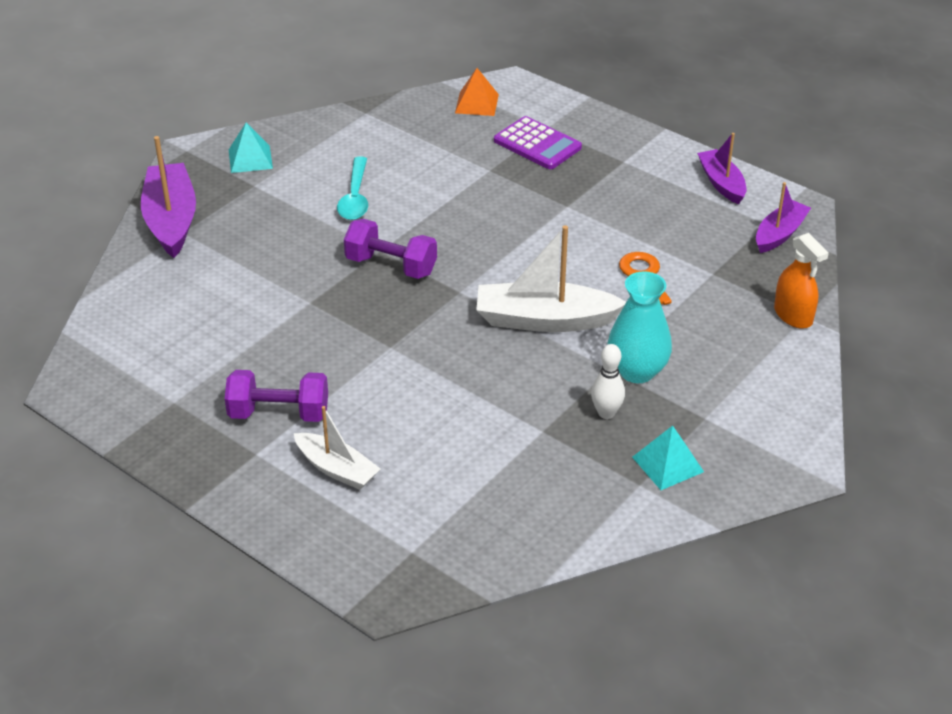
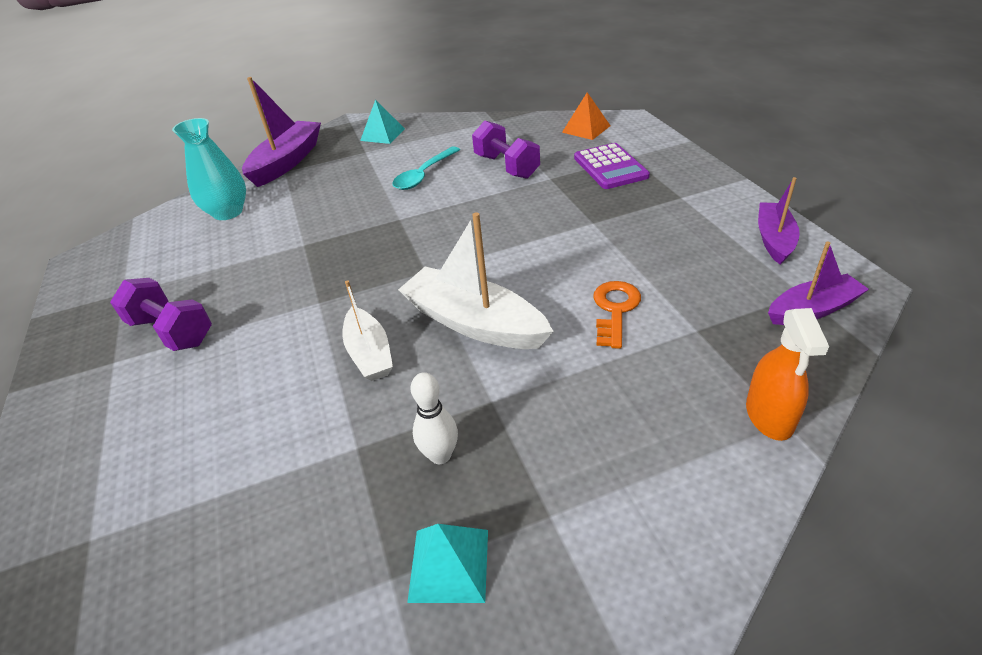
camera: 35 degrees right, 0 degrees up
(337, 469) = (146, 406): white boat -> white boat (369, 353)
(391, 266) = (394, 233): purple dumbbell -> purple dumbbell (506, 166)
(637, 371) = (519, 416): turquoise vase -> turquoise vase (228, 212)

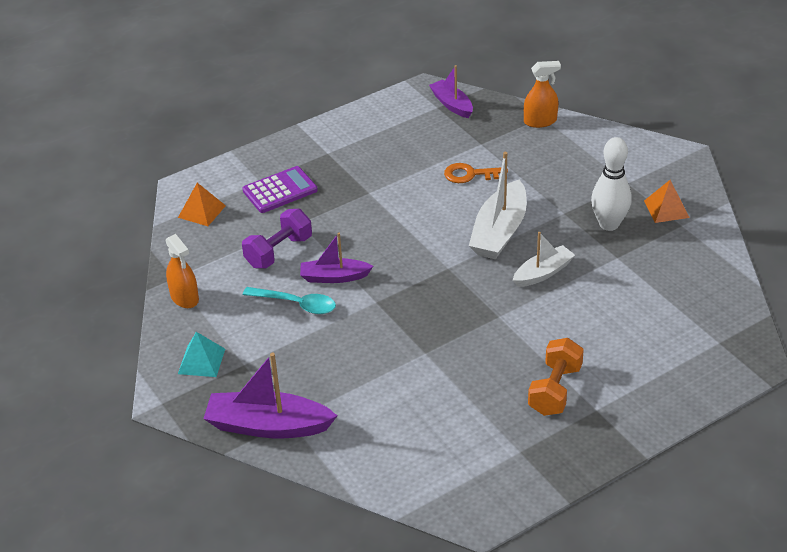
camera: 105 degrees left, 0 degrees up
(172, 331) = (555, 390): purple dumbbell -> orange dumbbell
(228, 212) = (379, 433): turquoise vase -> none
(440, 455) = (609, 224): white bowling pin -> white bowling pin, size x1.64
(449, 564) = (666, 209): turquoise pyramid -> orange pyramid
(465, 125) = (184, 298): none -> orange spray bottle
(774, 239) = (380, 114): purple boat -> purple boat (334, 277)

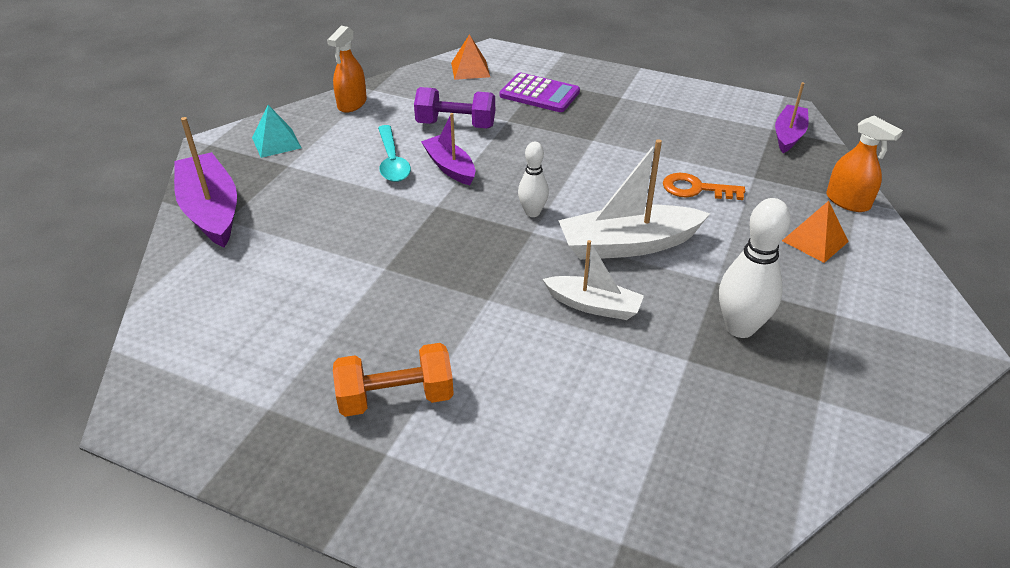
camera: 55 degrees right, 0 degrees up
(427, 259) = (532, 212): none -> white bowling pin
(470, 174) = (696, 189): orange key -> orange key turned 45 degrees counterclockwise
(666, 209) = (832, 370): orange pyramid -> orange pyramid (815, 241)

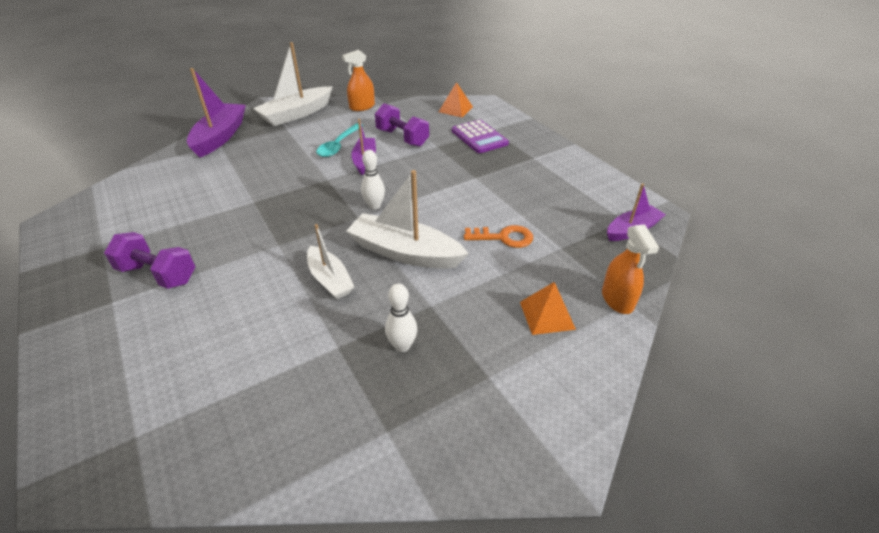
camera: 35 degrees right, 0 degrees up
(276, 142) = (296, 114): turquoise pyramid -> white boat
(396, 398) = (158, 274): orange dumbbell -> purple dumbbell
(696, 189) = (503, 237): orange key -> orange key turned 135 degrees clockwise
(740, 327) = (402, 346): white bowling pin -> white bowling pin, size x0.61

